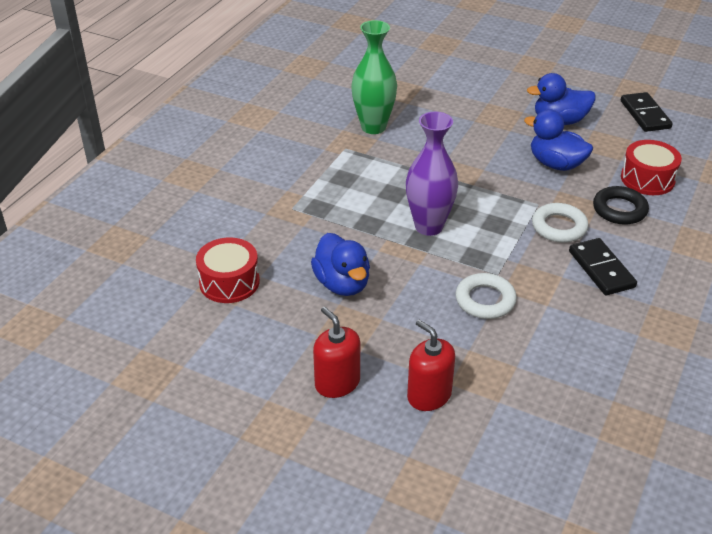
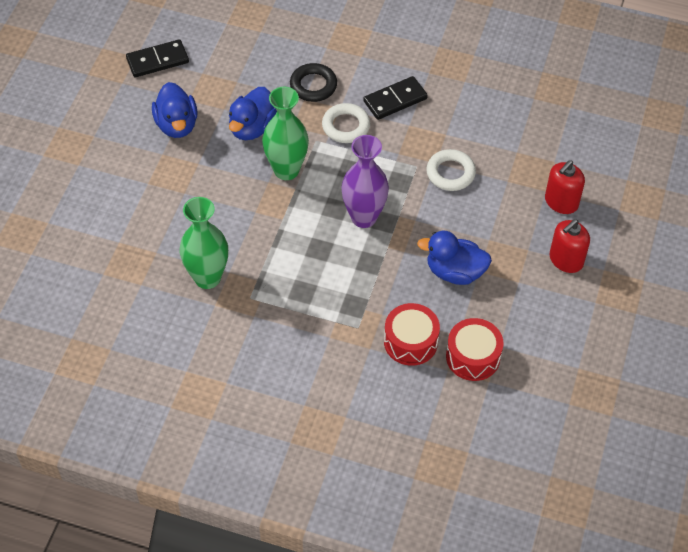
camera: 100 degrees left, 15 degrees up
(342, 284) = (454, 272): blue duck -> blue duck turned 135 degrees counterclockwise
(498, 181) = (286, 170): none -> green vase
(647, 179) = (264, 65): red drum -> red drum (410, 342)

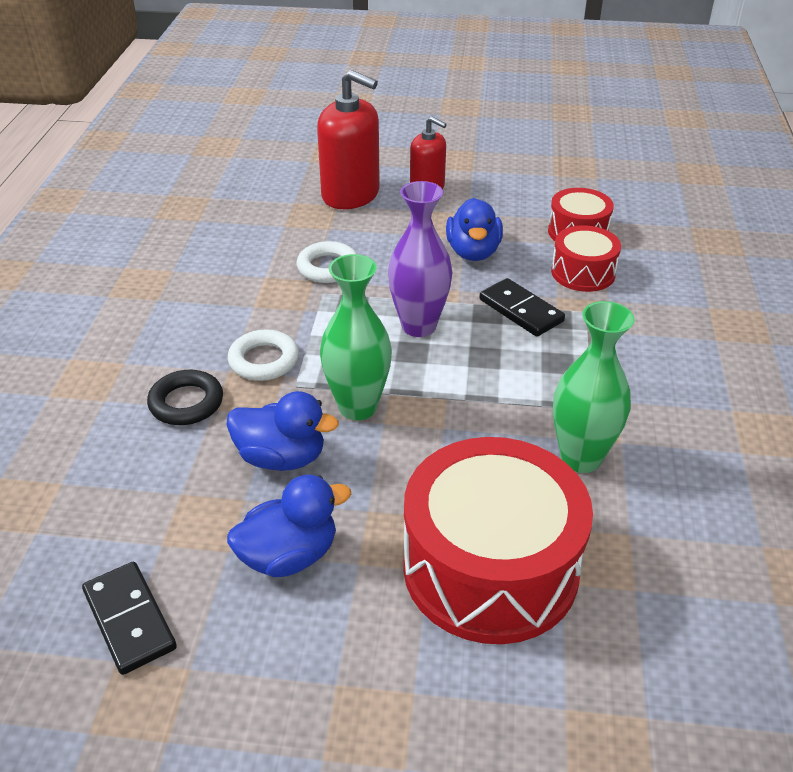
camera: 100 degrees left, 15 degrees down
(139, 211) = (490, 567): none -> red drum
(395, 100) = (210, 322): black domino -> black domino (521, 310)
(561, 202) = (351, 195): red soap dispenser -> red soap dispenser, size x1.66

